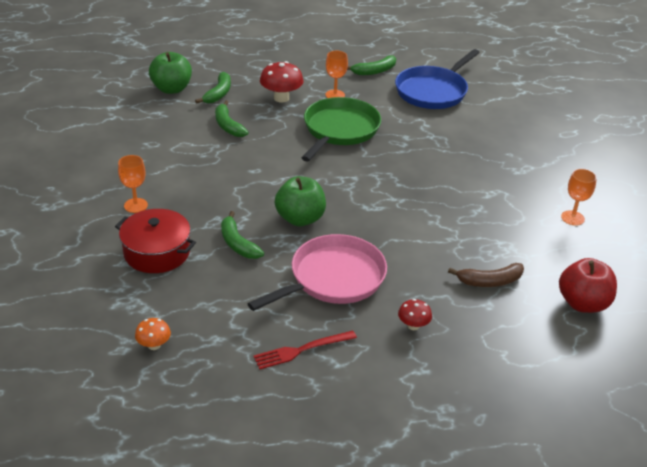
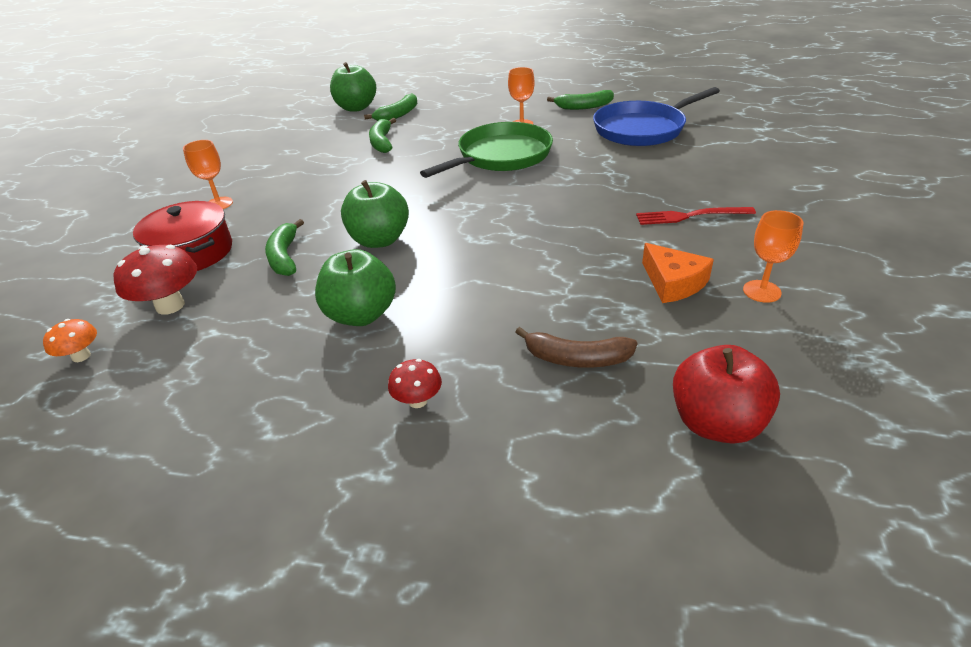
camera: 25 degrees right, 0 degrees up
(281, 98) = (460, 123): red mushroom -> red mushroom (170, 306)
(301, 350) = (240, 402): red fork -> red fork (690, 216)
(333, 278) = (361, 315): pink pan -> green apple
(519, 220) = (673, 282): none -> orange cheese

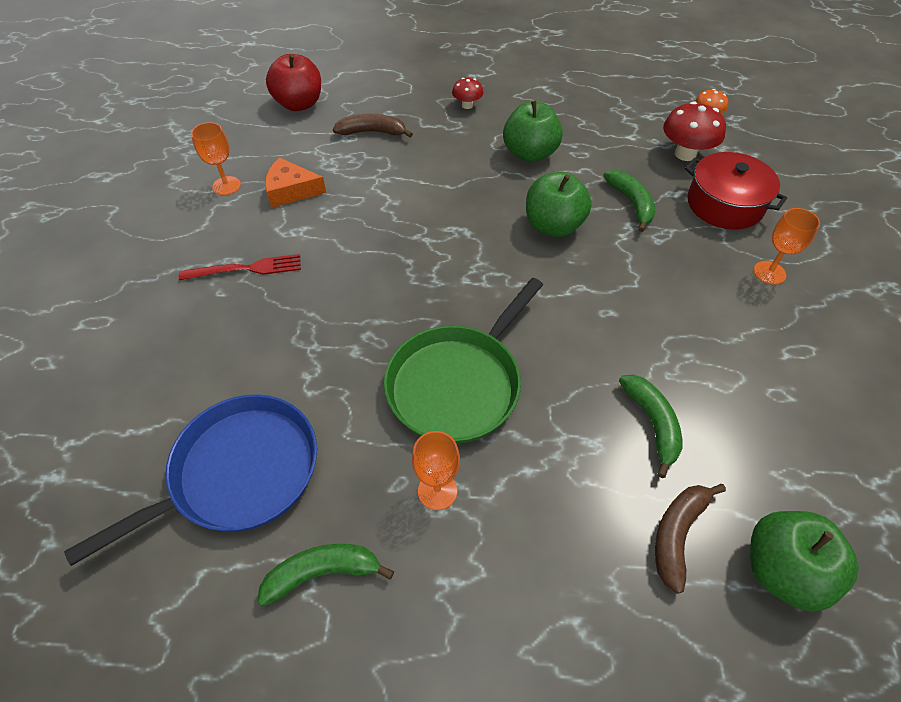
camera: 170 degrees right, 15 degrees up
(398, 115) = (677, 534): green banana -> brown banana
(673, 282) = (291, 190): orange cheese -> orange cheese turned 45 degrees counterclockwise

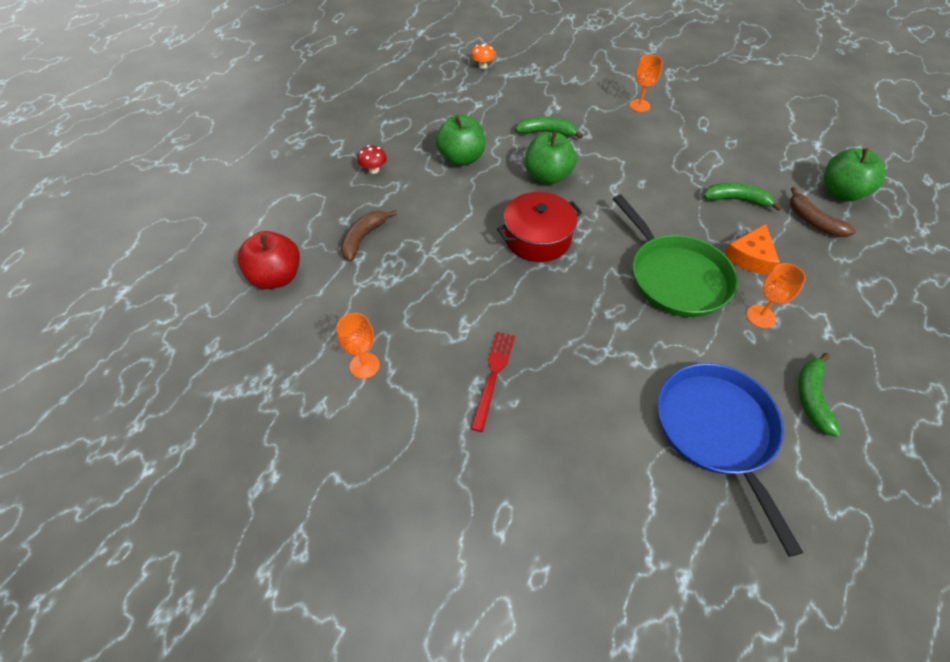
camera: 65 degrees left, 0 degrees up
(291, 190) = (406, 317): orange cheese -> orange cheese (750, 257)
(685, 154) = (513, 90): red mushroom -> none
(724, 204) = (572, 96): red pot -> red pot (537, 238)

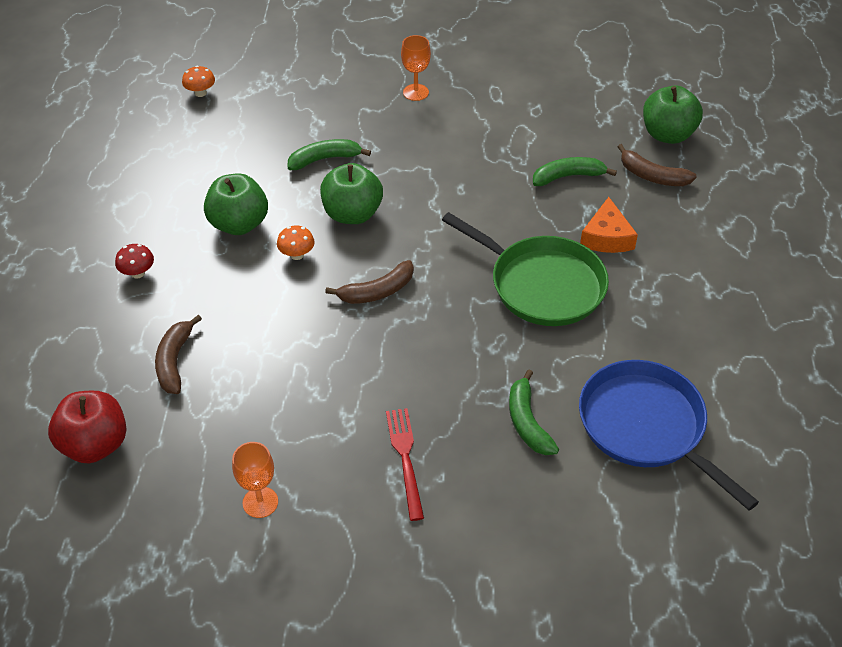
camera: 25 degrees left, 5 degrees down
(491, 192) = (297, 255): none -> orange mushroom
(537, 238) = (377, 291): red pot -> brown banana
(760, 316) = (641, 297): orange goblet -> none
(811, 398) = (717, 361): green banana -> green banana (527, 422)

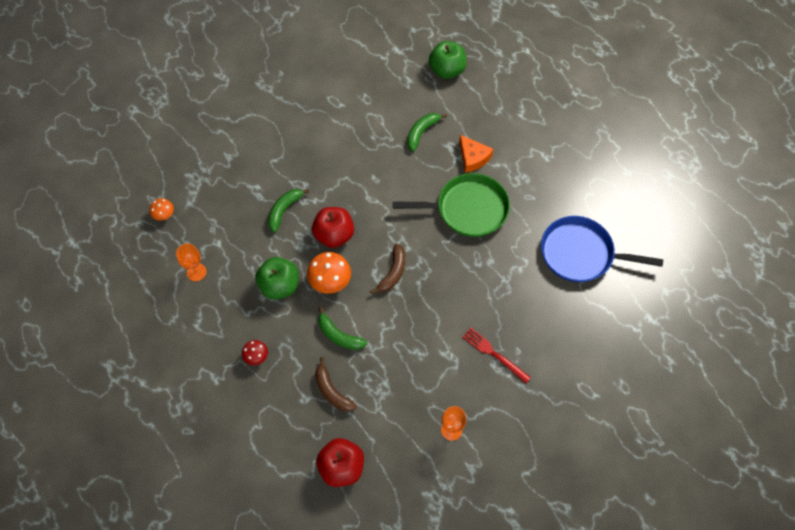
camera: 40 degrees left, 15 degrees up
(297, 255) = (330, 281): orange mushroom -> orange mushroom, size x1.75
(352, 214) = (334, 235): green apple -> red apple
(416, 92) = (290, 130): orange goblet -> orange goblet (196, 272)
(527, 422) = (529, 291): green banana -> green banana (339, 335)
(652, 176) = (462, 103): brown banana -> none

